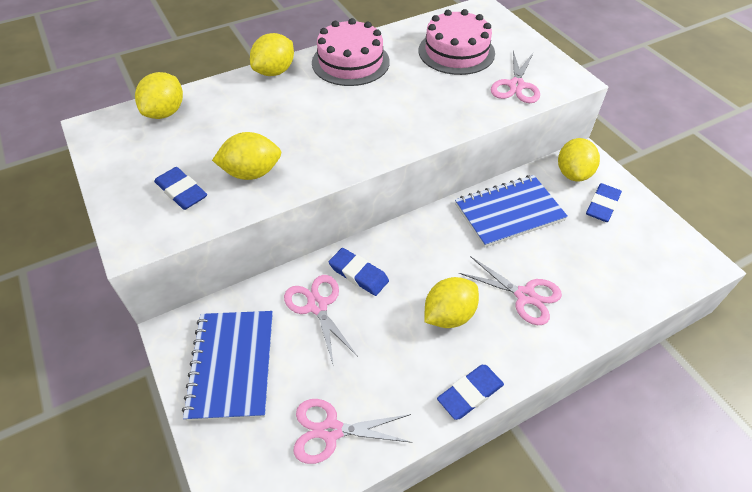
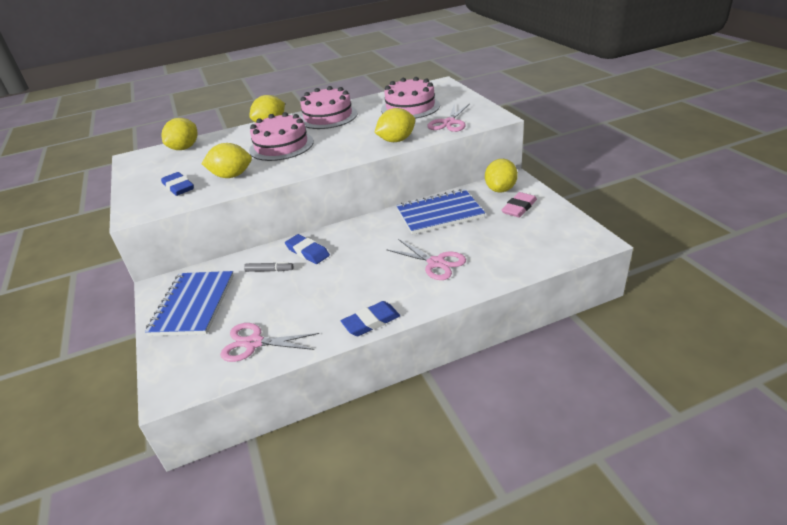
camera: 10 degrees right, 15 degrees down
(303, 116) = (281, 146): none -> pink cake
(317, 305) = (269, 270): pink scissors -> grey marker
(449, 315) = (370, 275): yellow lemon -> yellow lemon (396, 140)
(602, 205) = (519, 207): blue eraser -> pink eraser

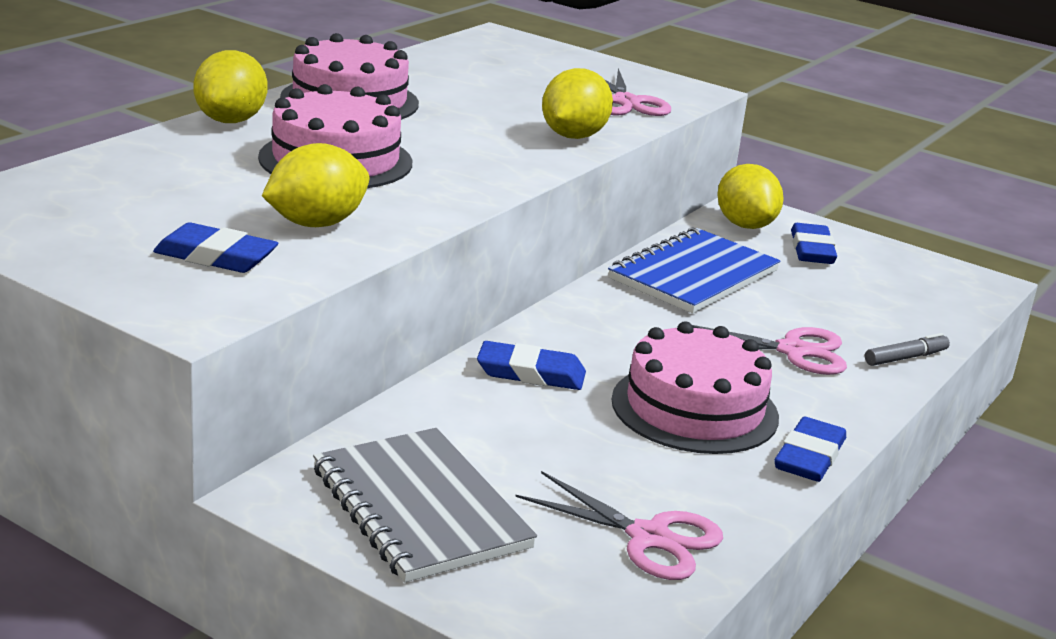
camera: 40 degrees left, 10 degrees down
(184, 148) = (79, 180): yellow lemon -> none
(193, 305) = (420, 508): blue notebook -> grey notebook
(254, 343) = (649, 538): pink scissors -> pink scissors turned 120 degrees counterclockwise
(269, 270) = (498, 417): grey marker -> grey marker (905, 358)
(410, 107) = (505, 78): pink cake -> pink cake (694, 408)
(519, 207) = (812, 250): pink eraser -> blue eraser

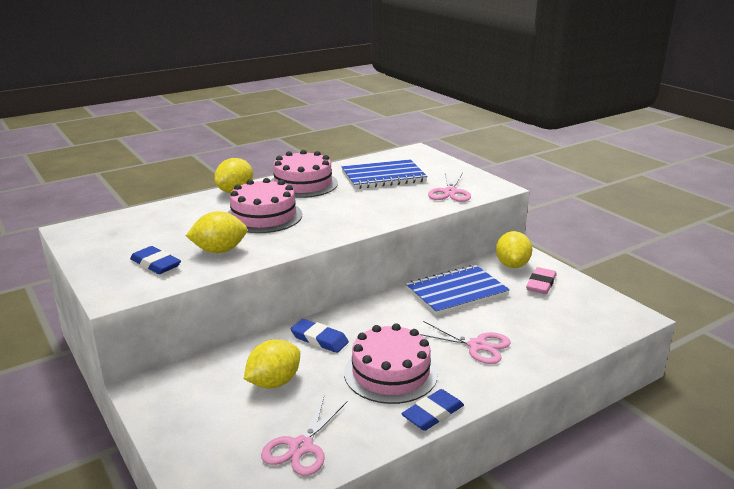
camera: 25 degrees right, 0 degrees up
(420, 508) = (200, 407): grey notebook -> none
(485, 82) = (383, 177): none -> blue notebook
(573, 136) = (400, 211): yellow lemon -> yellow lemon (274, 382)
(649, 538) = (301, 447): pink scissors -> pink scissors turned 60 degrees clockwise
(812, 250) = (541, 284): blue eraser -> pink eraser
(905, 358) = (544, 359): grey marker -> none

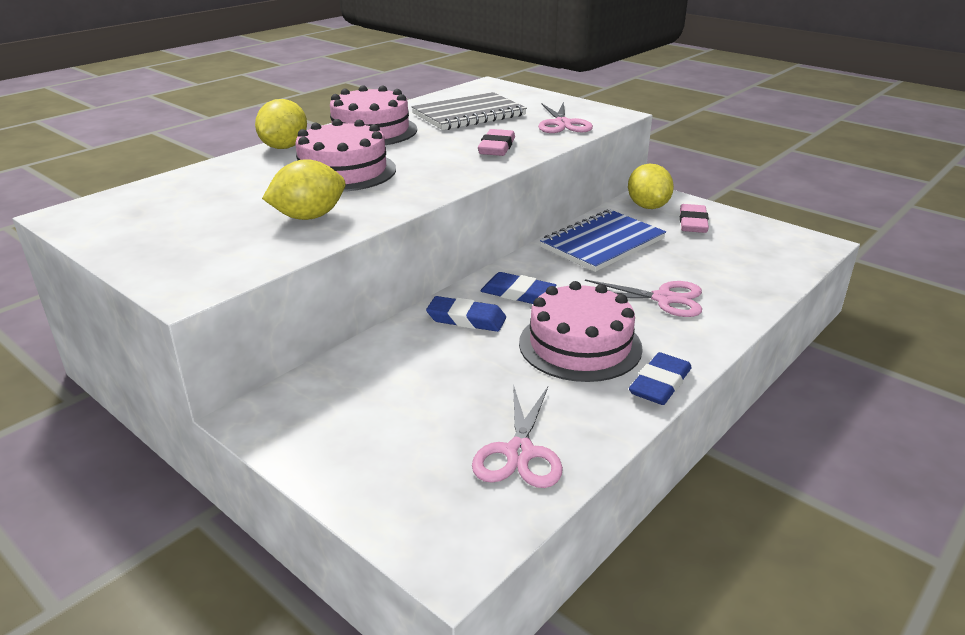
camera: 15 degrees left, 5 degrees up
(155, 264) = (226, 243): blue eraser -> blue eraser (518, 293)
(274, 382) = (437, 379): yellow lemon -> none
(383, 177) = (469, 114): blue notebook -> grey notebook
(386, 208) = (496, 147): none -> pink eraser

